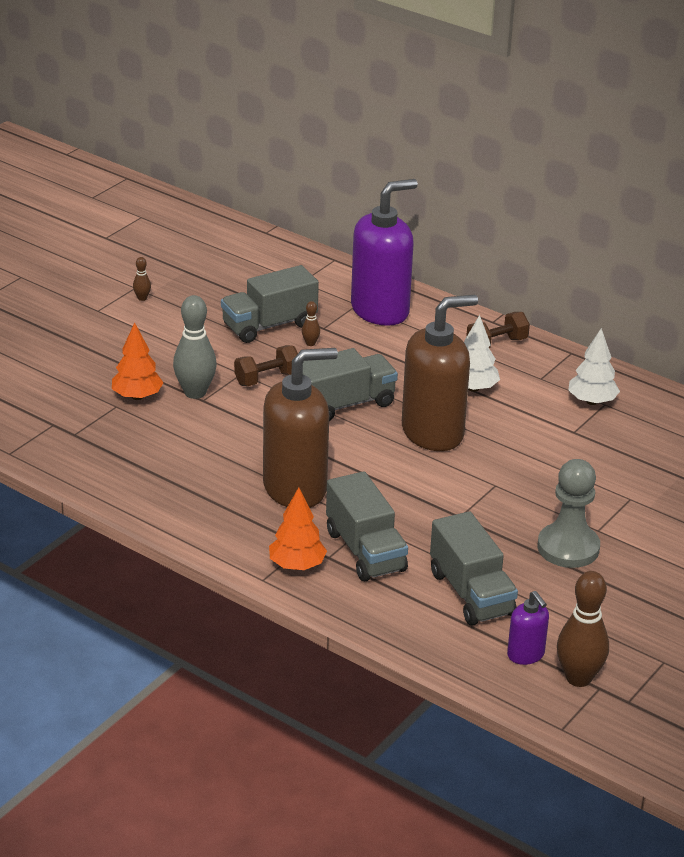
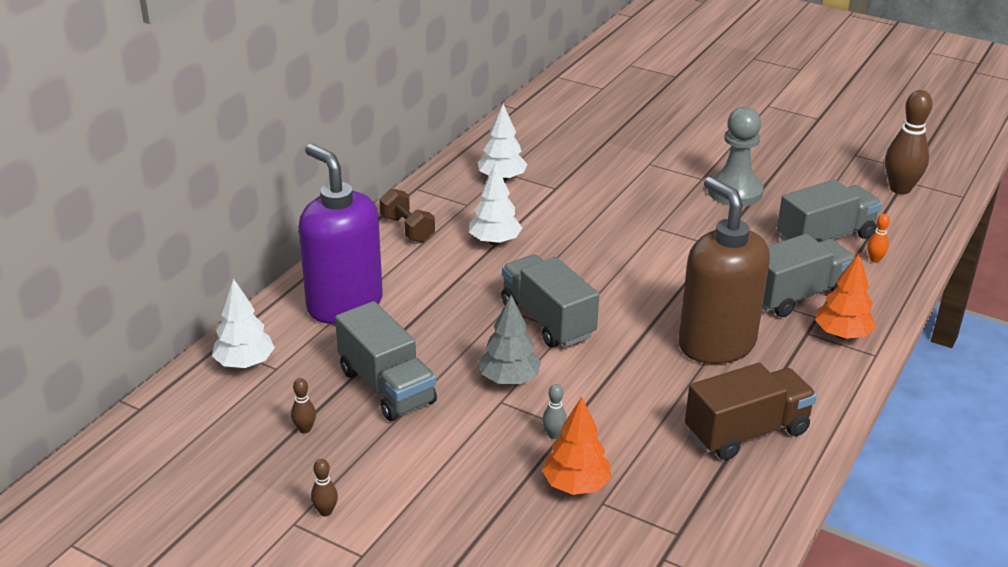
camera: 95 degrees left, 0 degrees up
(174, 484) = (746, 432): none -> brown truck
(195, 393) = (554, 435): grey bowling pin -> grey bowling pin, size x0.45
(267, 379) = (509, 379): brown dumbbell -> grey tree
(309, 269) = (244, 363): none -> white tree
(310, 343) = (424, 352): brown bowling pin -> brown bowling pin (305, 429)
(425, 619) = (874, 260): none -> orange bowling pin
(433, 433) = (583, 263): brown soap dispenser -> none
(526, 655) = (888, 211): purple soap dispenser -> none

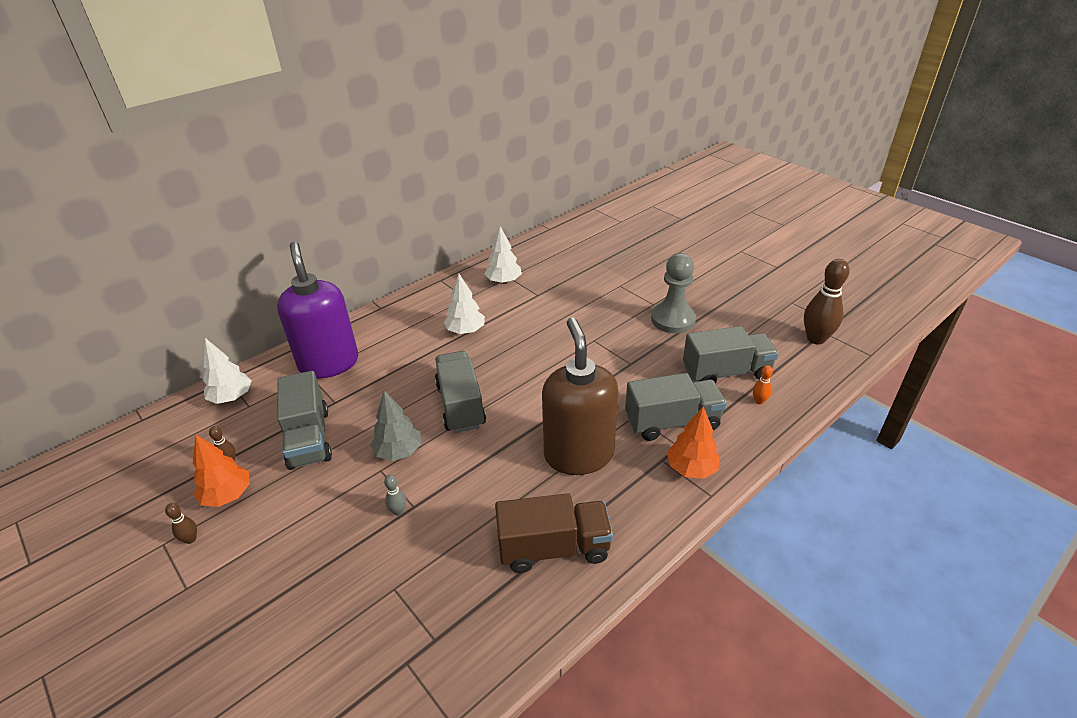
camera: 20 degrees right, 5 degrees up
(407, 229) = (412, 311): brown dumbbell -> none
(576, 485) = (384, 565): orange tree -> orange tree (227, 495)

